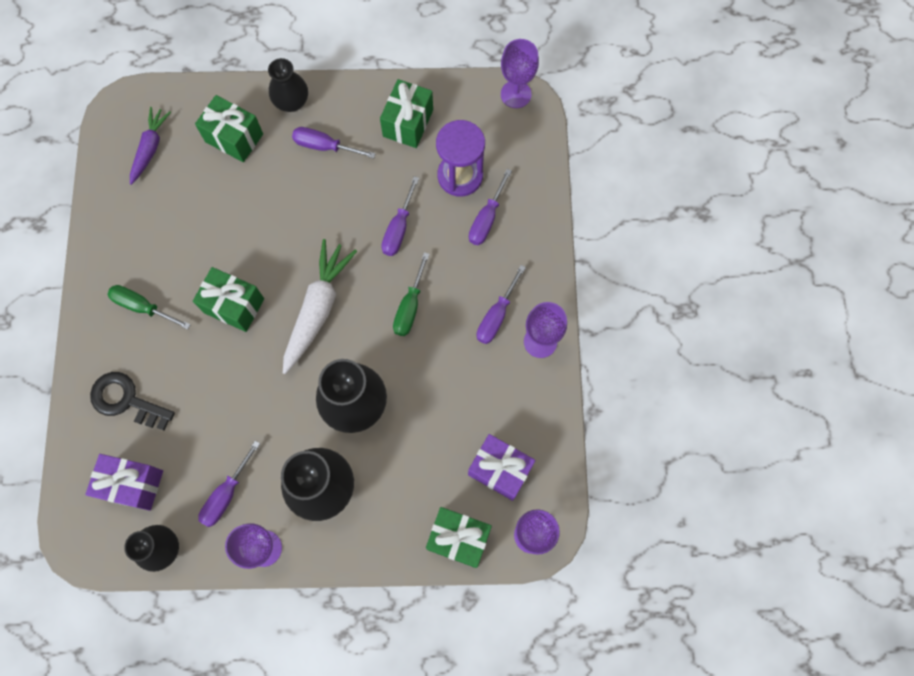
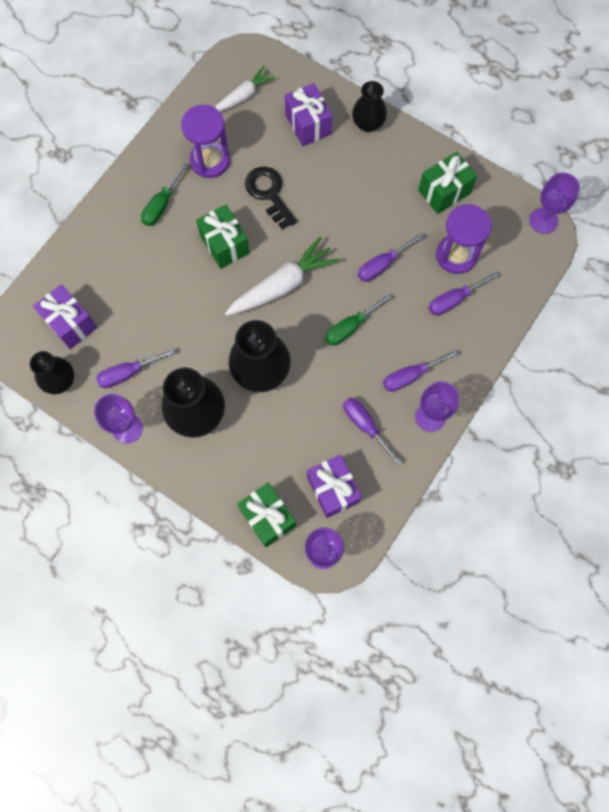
camera: 35 degrees right, 0 degrees up
(126, 400) = (106, 262): black key -> black key (269, 194)
(143, 307) = (161, 205): green screwdriver -> green screwdriver turned 120 degrees counterclockwise
(150, 148) = (243, 96): purple carrot -> white carrot
(161, 232) = (210, 161): none -> purple hourglass
(234, 138) = (308, 124): green gift -> purple gift
(325, 146) = (369, 171): purple screwdriver -> purple screwdriver (365, 426)

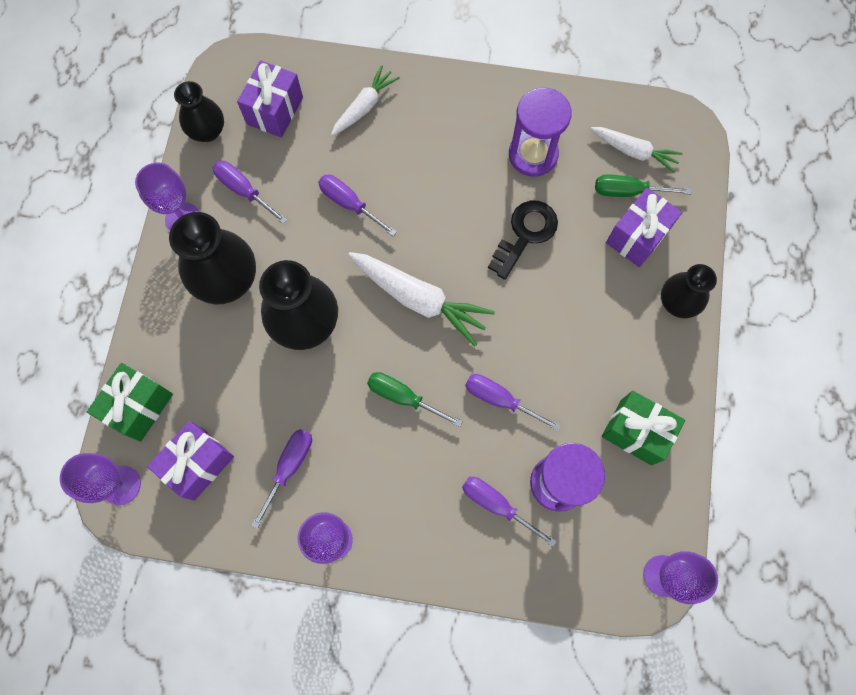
camera: 65 degrees right, 0 degrees up
(105, 257) = (364, 106): none -> white carrot
(161, 205) = (453, 132): green screwdriver -> green screwdriver (628, 191)
(224, 244) = (438, 216): green gift -> none
(410, 376) = (374, 494): purple screwdriver -> purple screwdriver (349, 204)

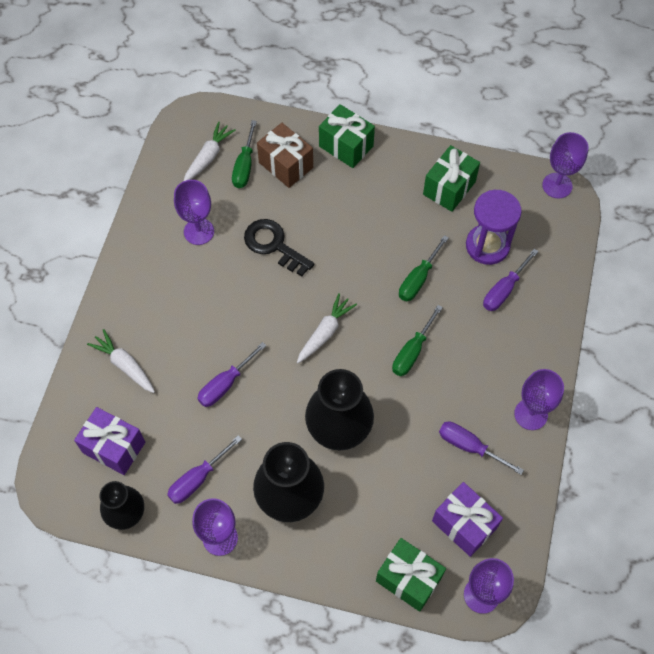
camera: 85 degrees left, 10 degrees down
(419, 299) = (325, 332): white carrot -> white carrot, size x0.63
(500, 400) = (418, 279): purple screwdriver -> green screwdriver
(533, 155) = (199, 231): purple hourglass -> purple goblet
(637, 236) = (286, 165): purple gift -> brown gift
(677, 302) = (346, 146): black vase -> green gift

